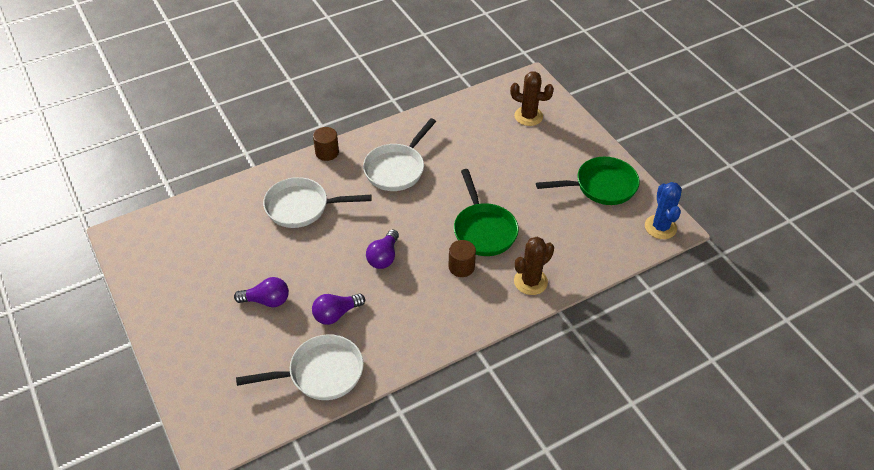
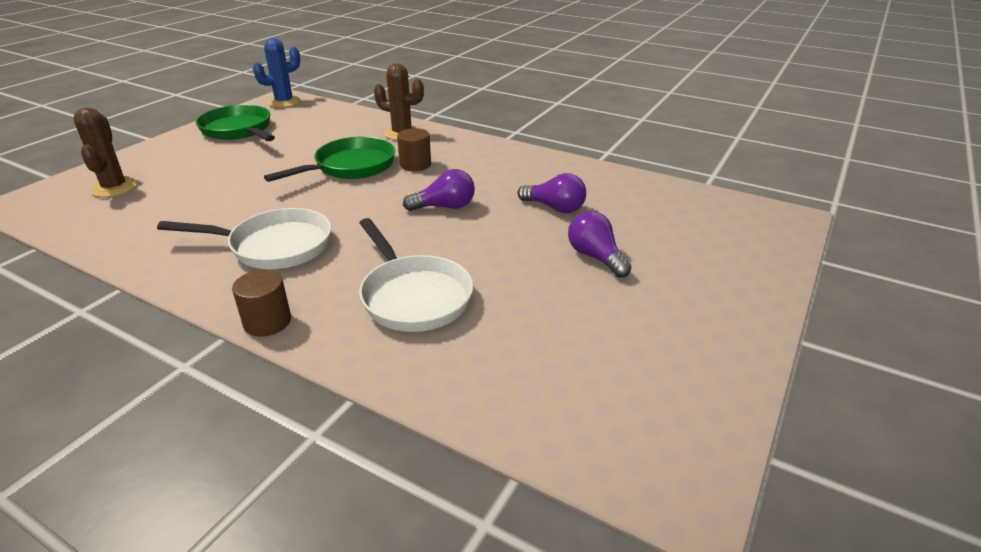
camera: 120 degrees left, 15 degrees down
(321, 373) = (629, 192): white pan -> none

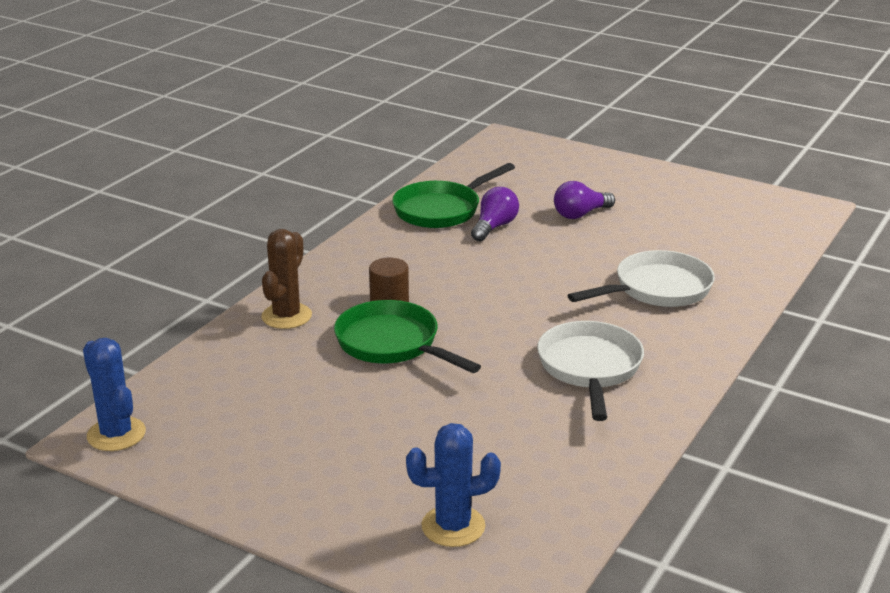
camera: 90 degrees left, 5 degrees down
(114, 187) = (453, 526): brown cactus -> blue cactus
(238, 130) = (243, 458): green pan -> green pan (441, 210)
(267, 322) = (713, 352): brown cylinder -> none
(445, 207) = (496, 280): purple light bulb -> none

